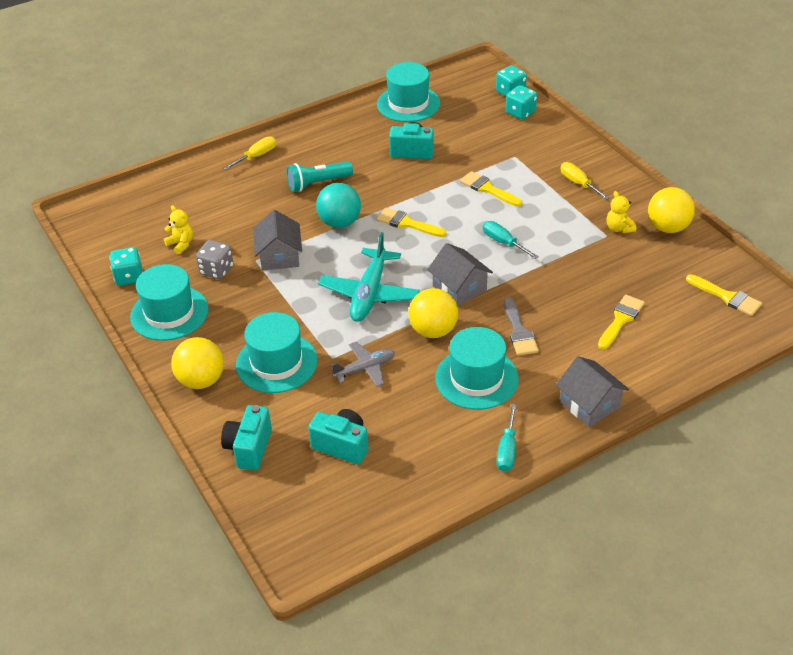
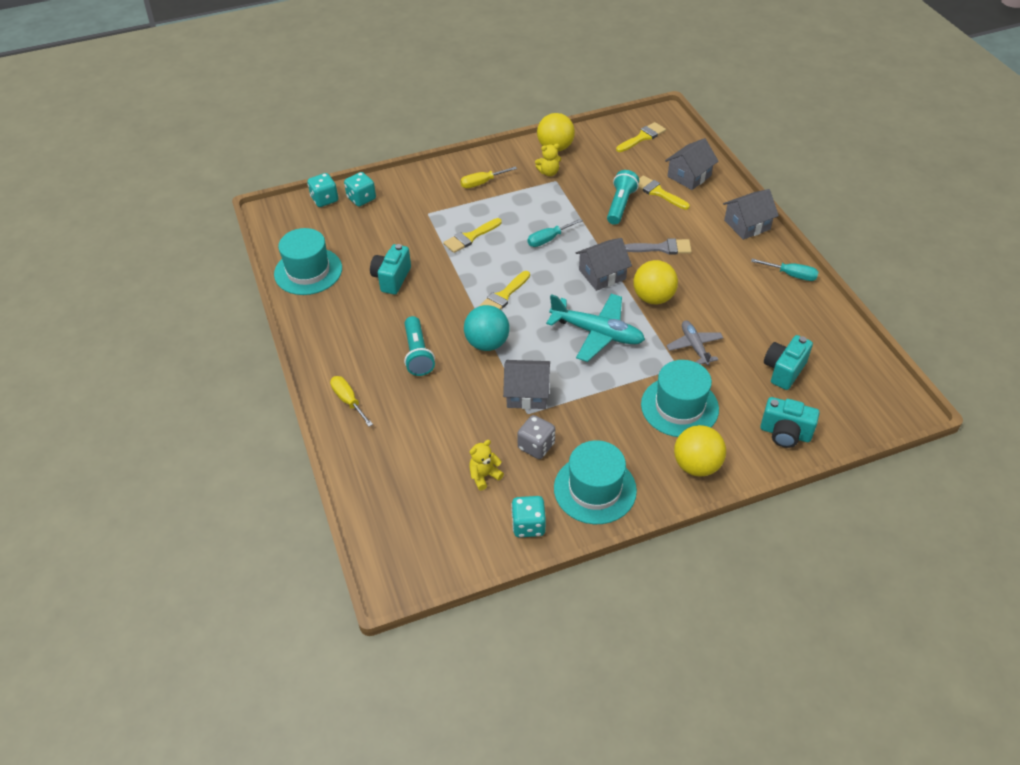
camera: 80 degrees left, 5 degrees up
(476, 378) = (713, 280): turquoise hat -> none
(583, 290) = (620, 205): none -> turquoise flashlight
(666, 345) = (689, 176): none -> grey house

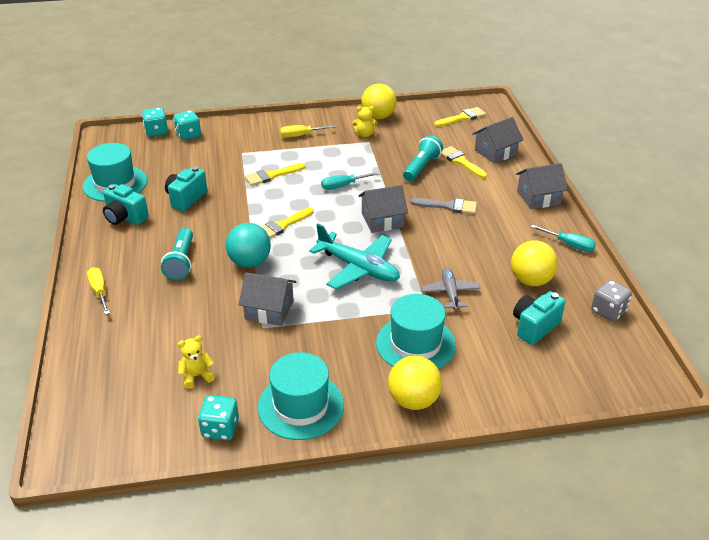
camera: 10 degrees right, 10 degrees down
(536, 446) = (258, 357): grey dice -> grey dice (608, 311)
(653, 298) = (424, 246): yellow ball -> yellow ball (531, 280)
(785, 433) = (517, 385): turquoise camera -> turquoise camera (125, 218)

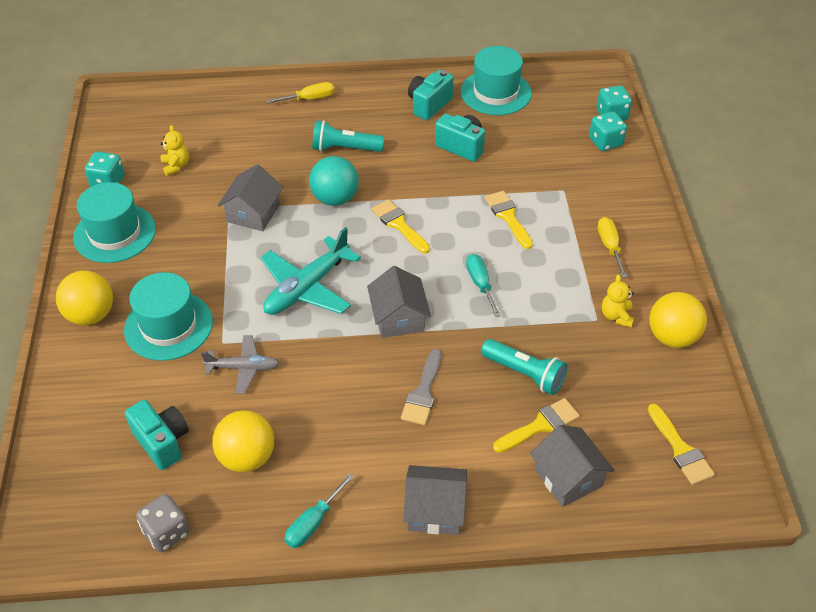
camera: 95 degrees right, 10 degrees up
(538, 198) = (435, 510): grey house -> grey house turned 75 degrees counterclockwise

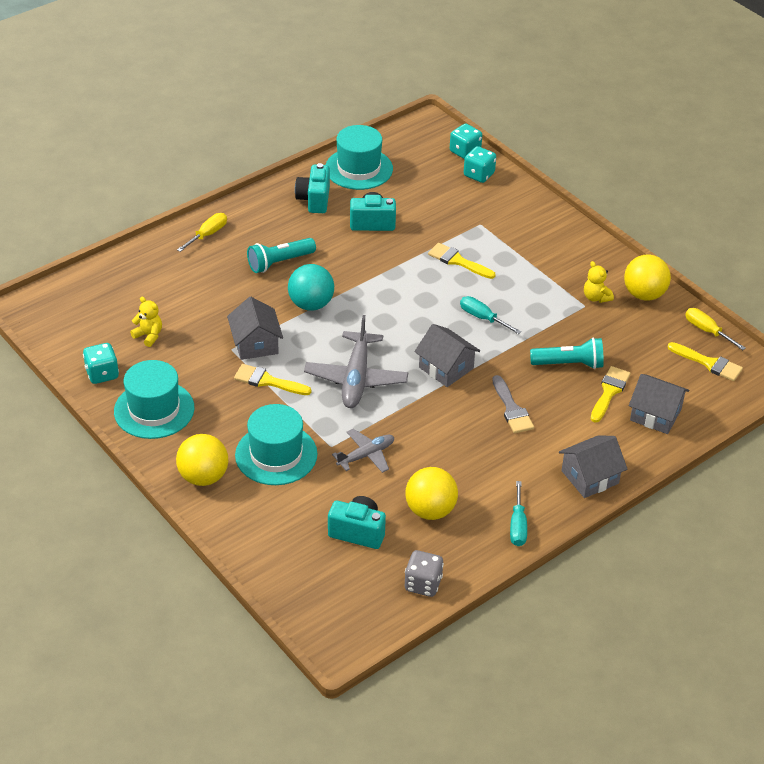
camera: 35 degrees left, 5 degrees down
(307, 288) = (356, 378): turquoise plane -> grey plane
(399, 225) = (381, 302): yellow brush -> yellow brush (267, 381)
(609, 246) = (549, 251): yellow screwdriver -> yellow screwdriver (707, 331)

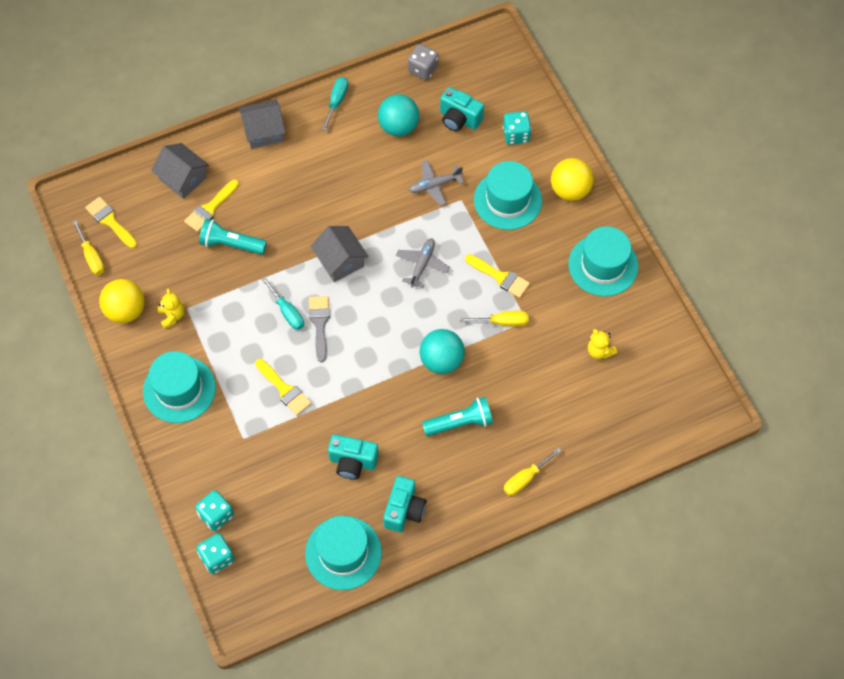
camera: 165 degrees left, 20 degrees up
(102, 374) = (645, 314): turquoise dice -> turquoise dice (516, 135)
(255, 344) = (503, 322): grey house -> yellow screwdriver
(356, 378) = (422, 265): grey plane -> grey plane, size x0.60
(430, 510) = (398, 127): yellow ball -> turquoise ball
(512, 409) = (300, 207): grey brush -> grey brush (320, 324)
(557, 247) = (179, 389): none -> turquoise hat

